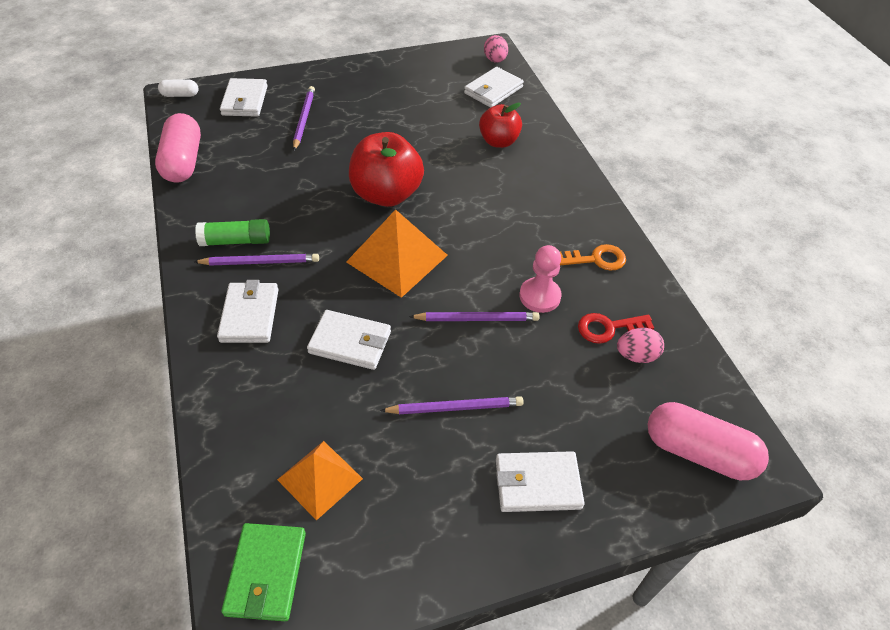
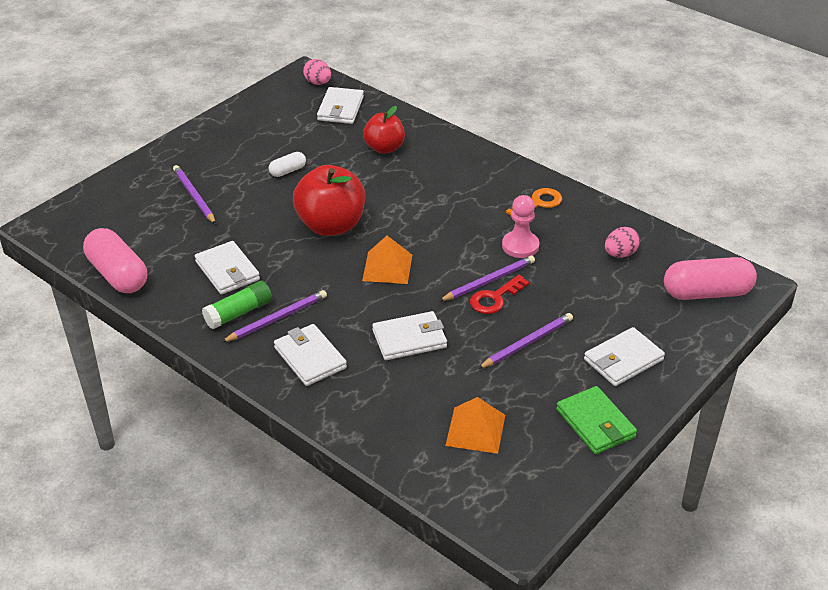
camera: 30 degrees left, 10 degrees down
(180, 95) = (48, 222): white capsule -> white capsule (288, 171)
(245, 101) = (119, 203): white wallet -> white wallet (227, 271)
(266, 573) = (494, 498): green wallet -> green wallet (595, 423)
(397, 258) = (387, 267): orange pyramid -> orange pyramid, size x0.66
(608, 328) = (586, 245): red key -> red key (495, 298)

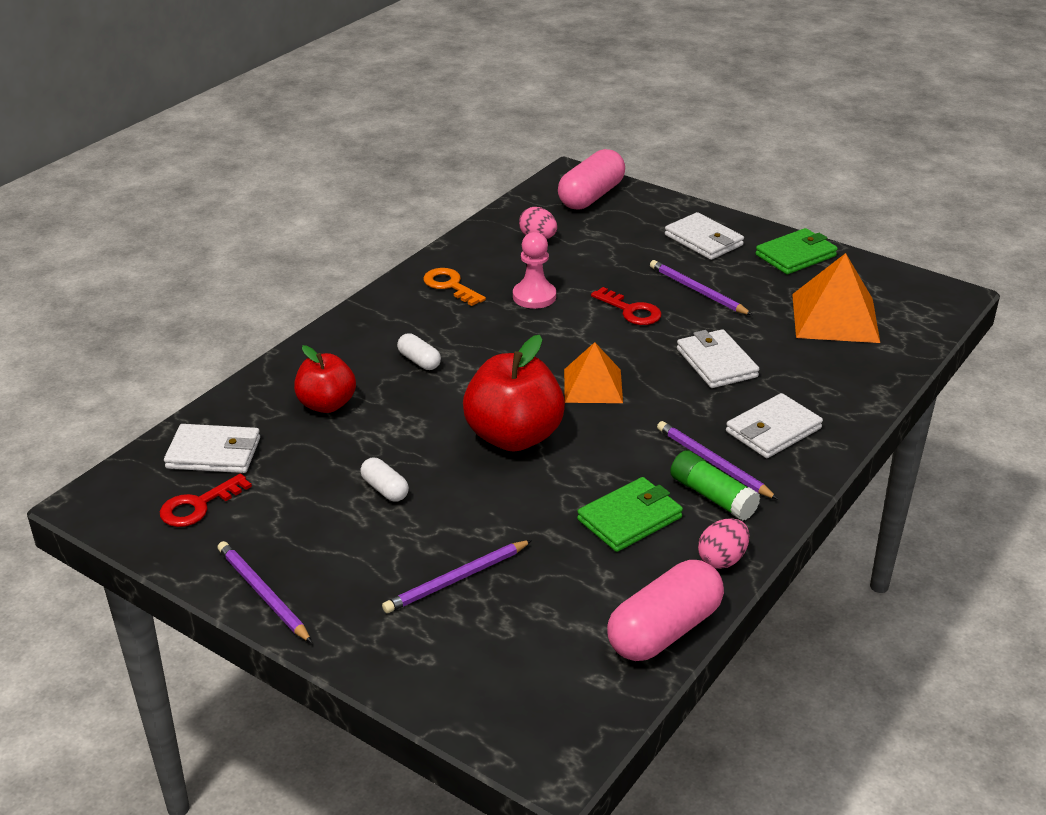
camera: 95 degrees left, 5 degrees down
(227, 271) = (630, 518): white wallet -> green wallet
(291, 106) = (198, 506): none -> red key
(318, 83) = (129, 484): pink egg -> pink egg (722, 559)
(432, 186) = (419, 361): none -> white capsule
(475, 430) = (835, 317): orange pyramid -> orange pyramid, size x1.52
(489, 281) = (602, 315): purple pencil -> purple pencil (263, 594)
(706, 293) = (591, 196): pink capsule -> pink capsule turned 45 degrees clockwise

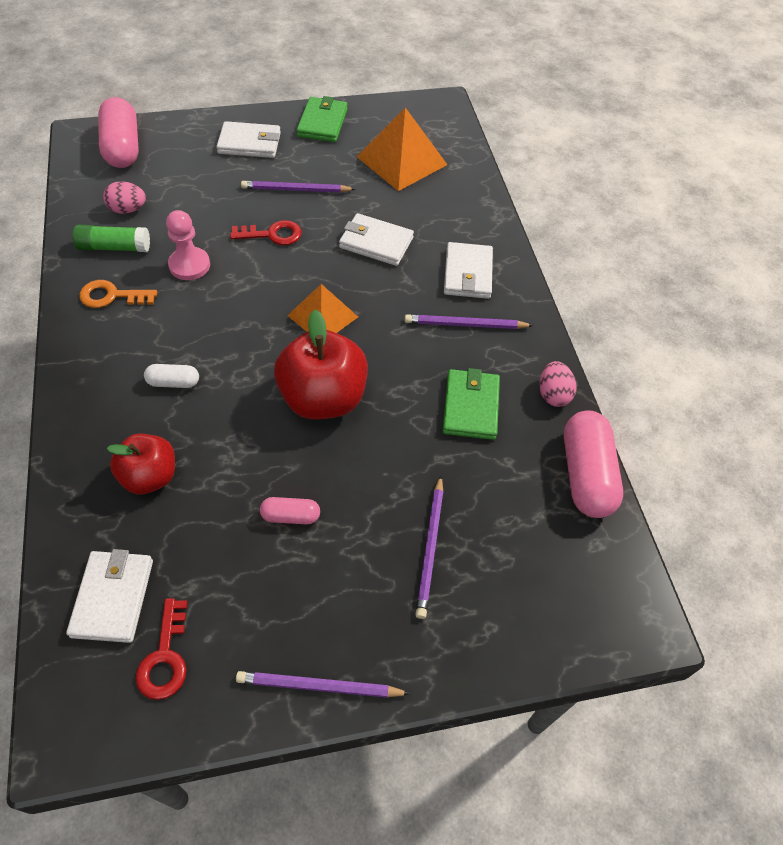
camera: 50 degrees left, 20 degrees up
(214, 453) = (113, 597): white wallet -> white wallet turned 45 degrees counterclockwise
(385, 489) = (291, 516): white capsule -> pink capsule
(712, 496) = (494, 351): green glue stick -> green glue stick (114, 247)

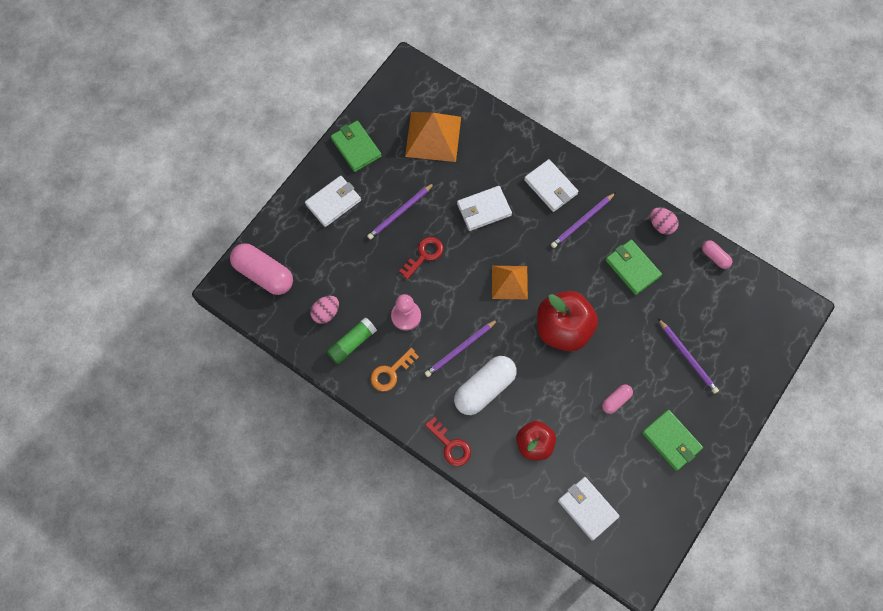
camera: 40 degrees left, 15 degrees up
(165, 658) = (638, 509): red key -> red key (451, 445)
(173, 382) = (484, 388): white capsule -> white capsule, size x2.01
(300, 620) = (671, 441): none -> green wallet
(319, 686) = (707, 459): purple pencil -> purple pencil (460, 349)
(586, 475) = (715, 257): pink capsule -> pink capsule, size x0.50

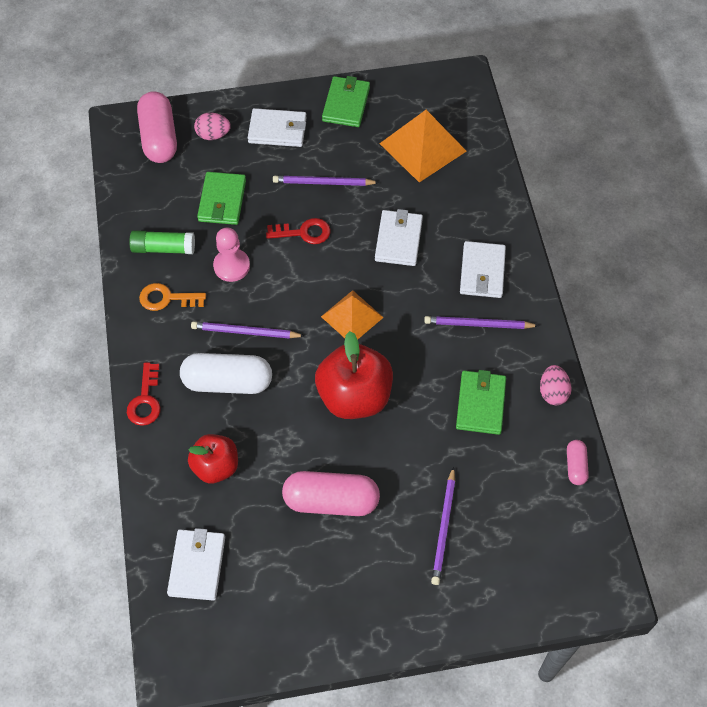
camera: 45 degrees right, 10 degrees down
(326, 313) = (171, 207): pink egg -> pink egg (213, 135)
(484, 209) = (398, 240): white wallet -> white wallet turned 75 degrees clockwise
(616, 400) = (331, 501): pink capsule -> pink capsule, size x2.01
(671, 441) = (341, 585): green wallet -> green wallet (222, 201)

